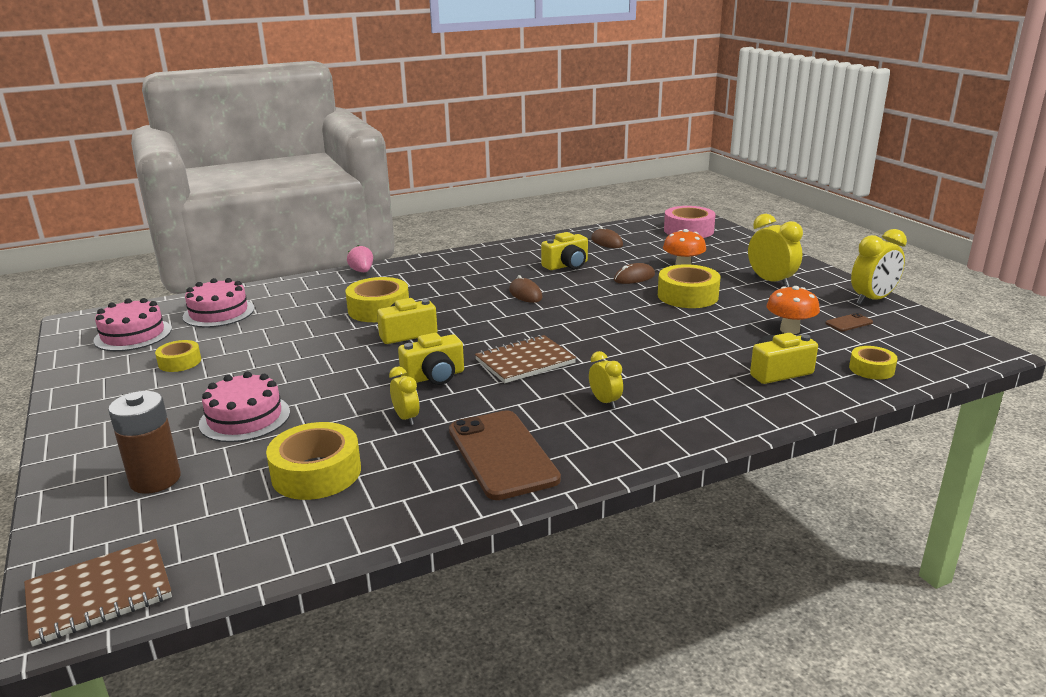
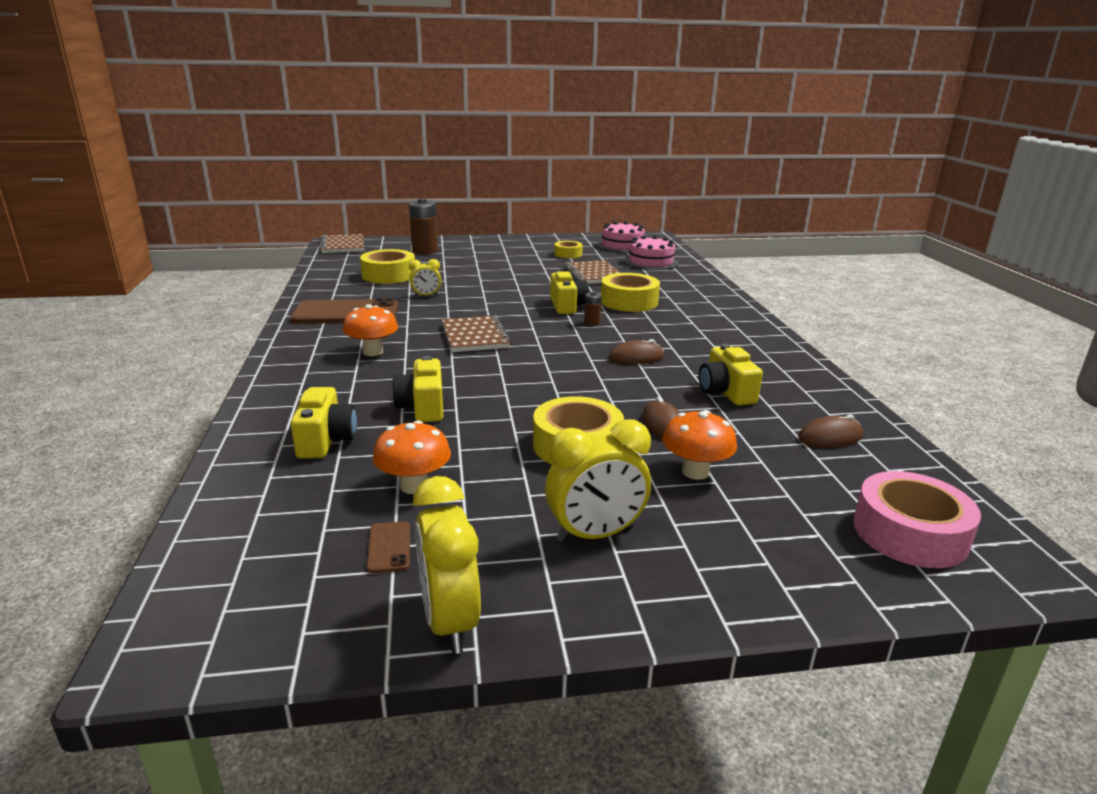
camera: 105 degrees right, 0 degrees up
(245, 418) = (472, 265): pink cake -> none
(280, 335) = (593, 274): none -> brown notebook
(362, 271) = (733, 302): pink strawberry -> none
(434, 376) = (479, 307): yellow camera -> yellow camera (422, 407)
(452, 317) = (592, 323): none -> brown battery
(605, 402) = (372, 352): yellow clock -> orange mushroom
(871, 369) = (258, 504): yellow tape -> none

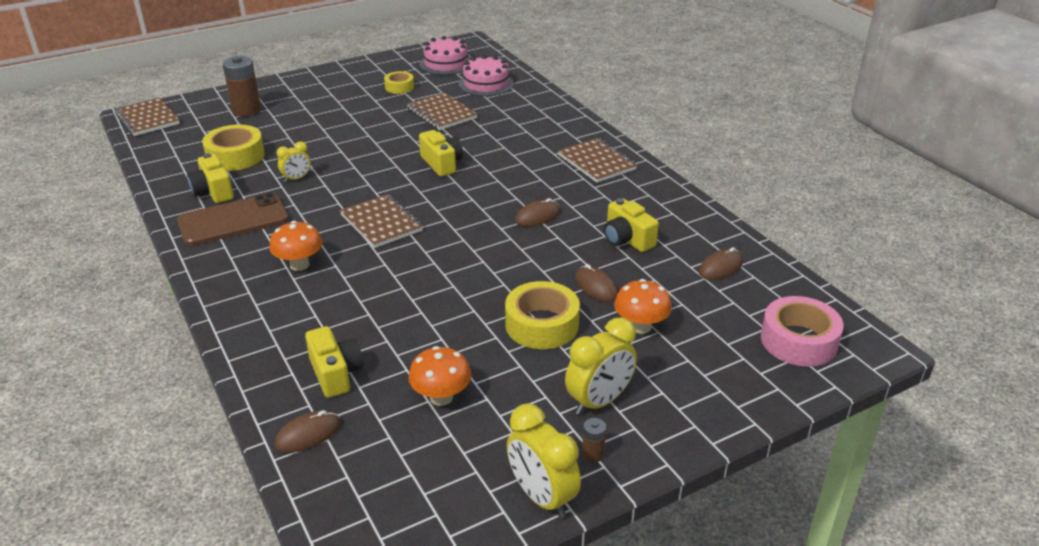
camera: 20 degrees left, 10 degrees up
(249, 485) = (308, 434): none -> brown mouse
(389, 547) = (461, 455): brown phone -> none
(422, 407) = (392, 317): yellow camera -> yellow camera (213, 192)
(592, 323) = (477, 181): brown battery -> brown battery (592, 454)
(629, 301) = (495, 146): yellow tape -> none
(728, 328) = (596, 162): none -> brown notebook

